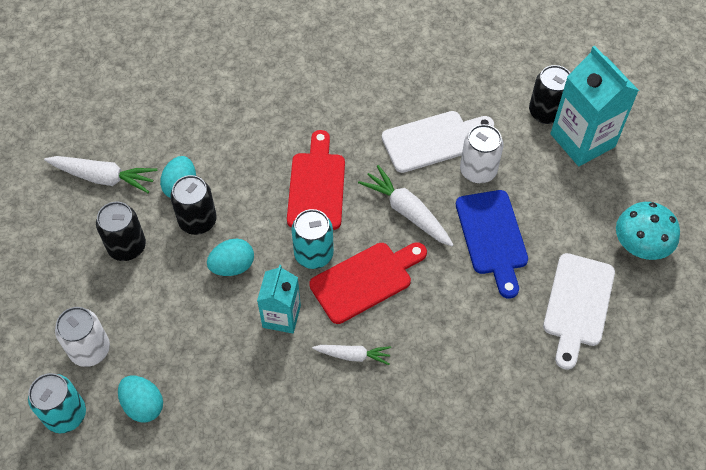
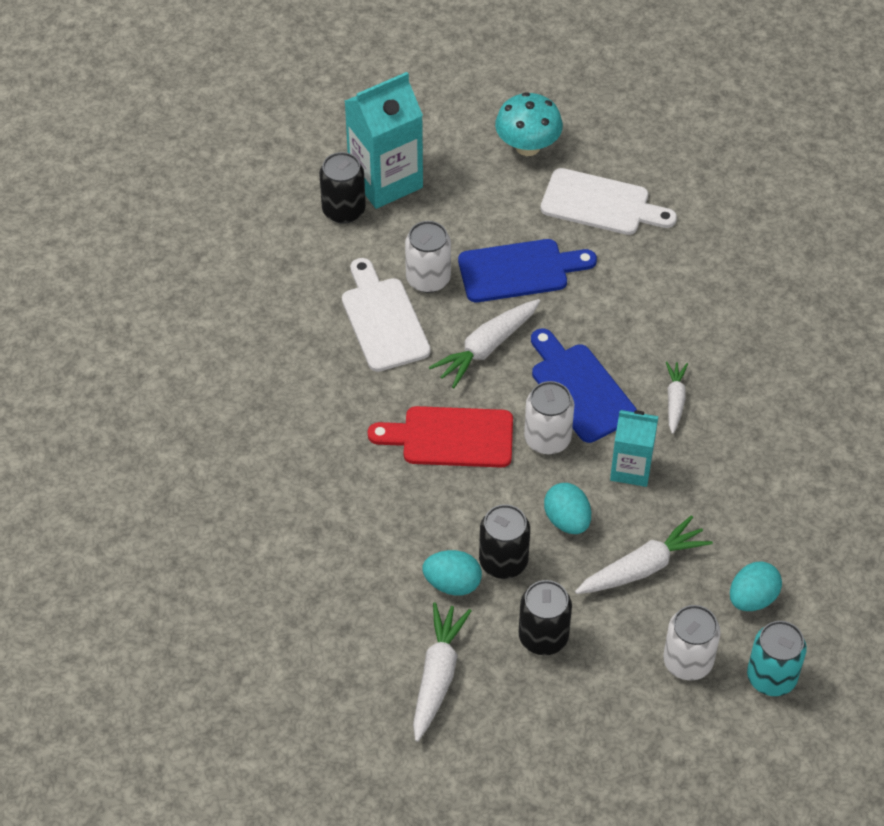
camera: 90 degrees left, 5 degrees down
(182, 320) = (642, 567): none -> white carrot
(313, 254) = (547, 439): turquoise can -> white can
(365, 280) = (580, 389): red cutting board -> blue cutting board

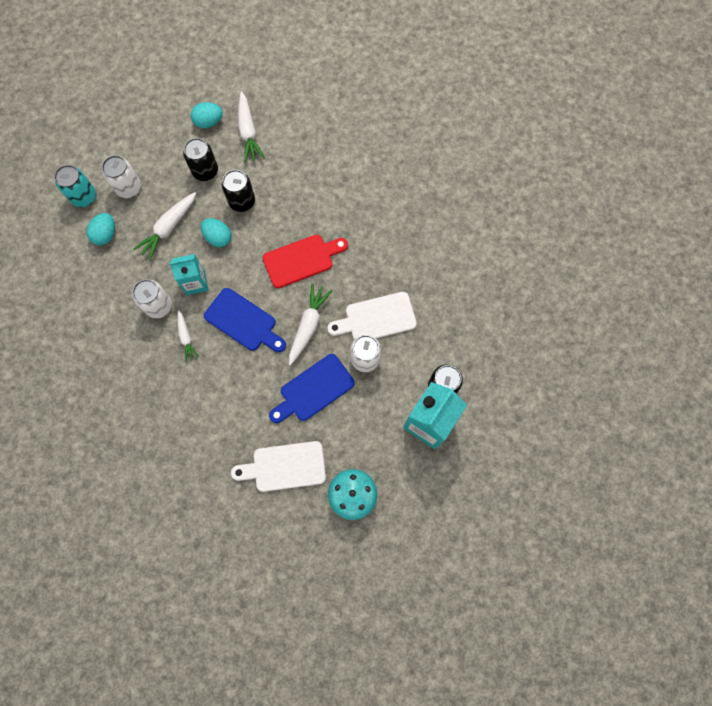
camera: 155 degrees right, 20 degrees up
(383, 320) = (376, 318): white cutting board -> white cutting board turned 120 degrees clockwise
(452, 583) = (262, 179): turquoise egg -> turquoise egg (209, 122)
(547, 439) = (248, 281): white can -> white can (159, 306)

